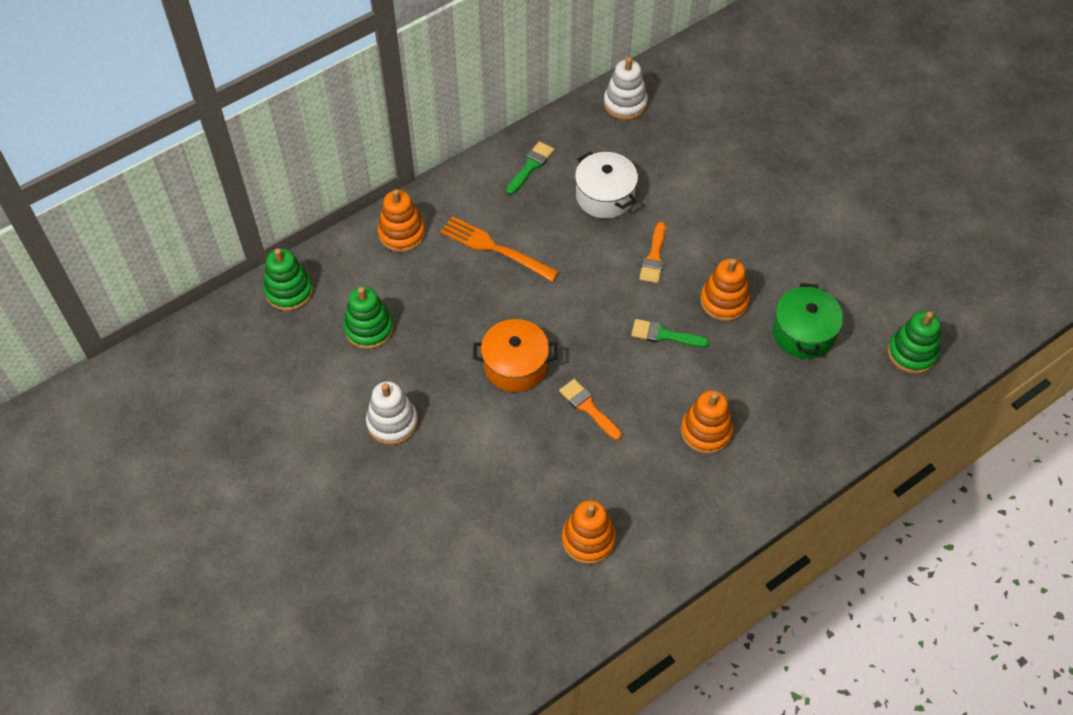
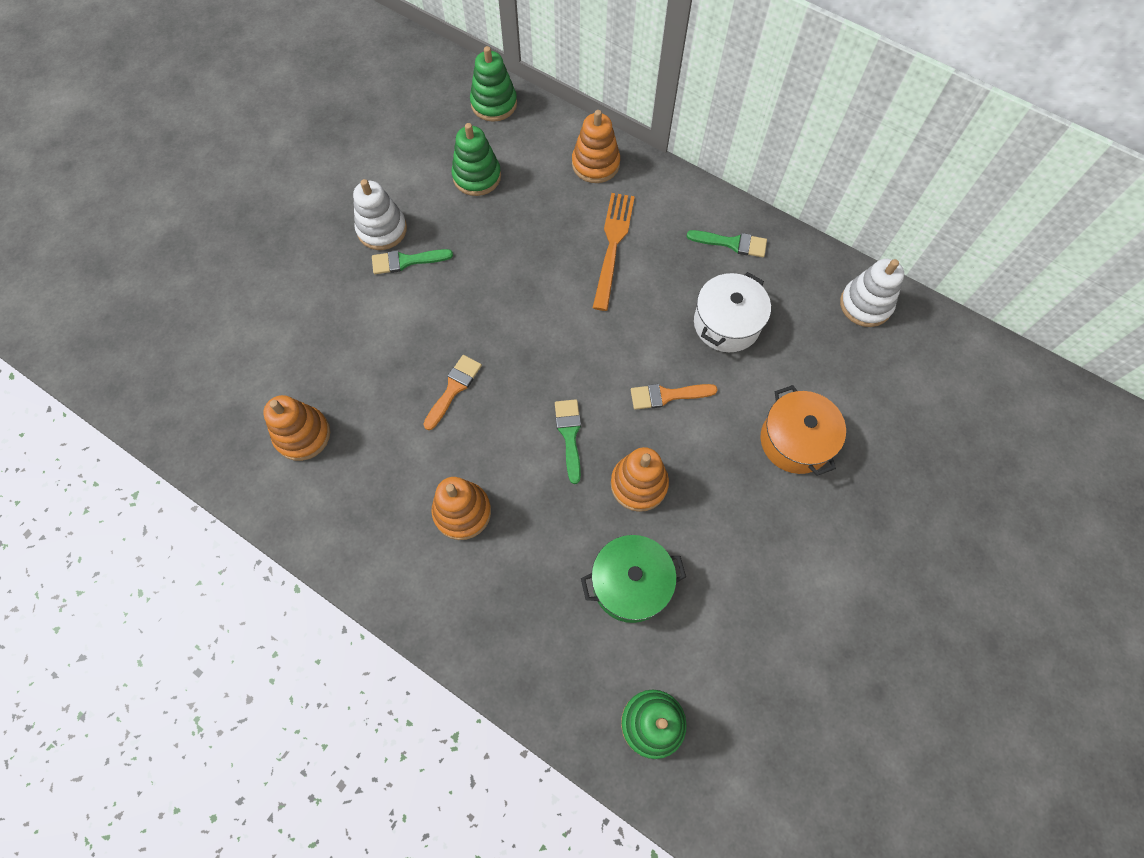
camera: 70 degrees right, 10 degrees up
(438, 411) = (406, 261): none -> green brush
(515, 365) = (480, 308): orange pot -> orange pot (795, 441)

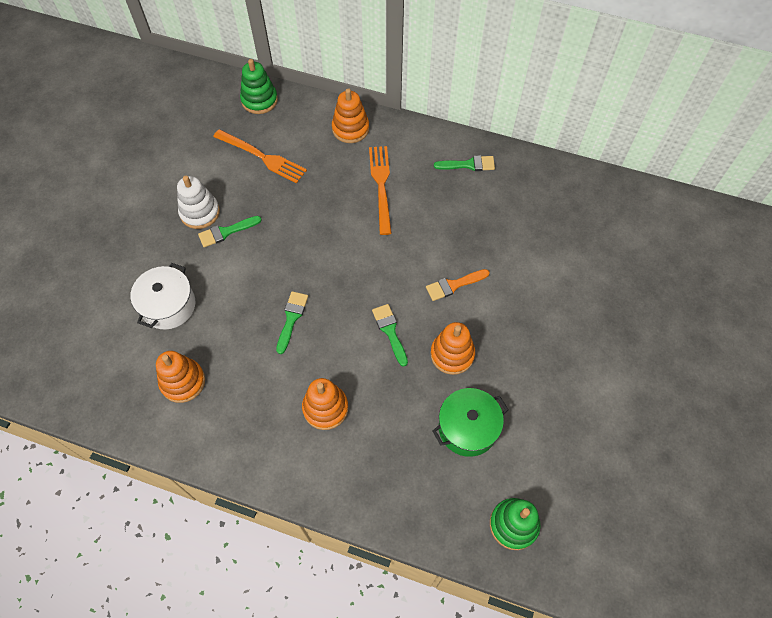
camera: 15 degrees left, 5 degrees down
(454, 388) = (291, 318): orange brush -> green brush
(477, 176) = (262, 157): green stacking toy -> orange fork
(726, 323) = (482, 223): white pot -> white pot (168, 305)
(795, 441) = (556, 295): orange pot -> none
(865, 304) = (576, 187): white stacking toy -> none

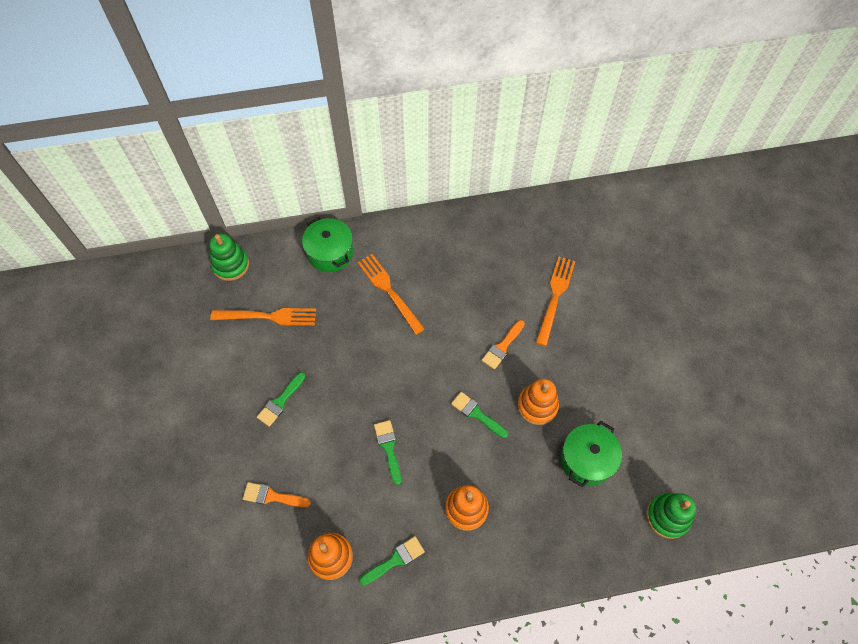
camera: 30 degrees left, 0 degrees up
(168, 305) = (272, 496): white pot -> orange brush
(200, 212) = (244, 396): white stacking toy -> none
(350, 129) = (330, 253): orange stacking toy -> green pot
(468, 164) = (449, 237): green brush -> green brush (395, 560)
(535, 266) = (555, 297): none -> orange fork

